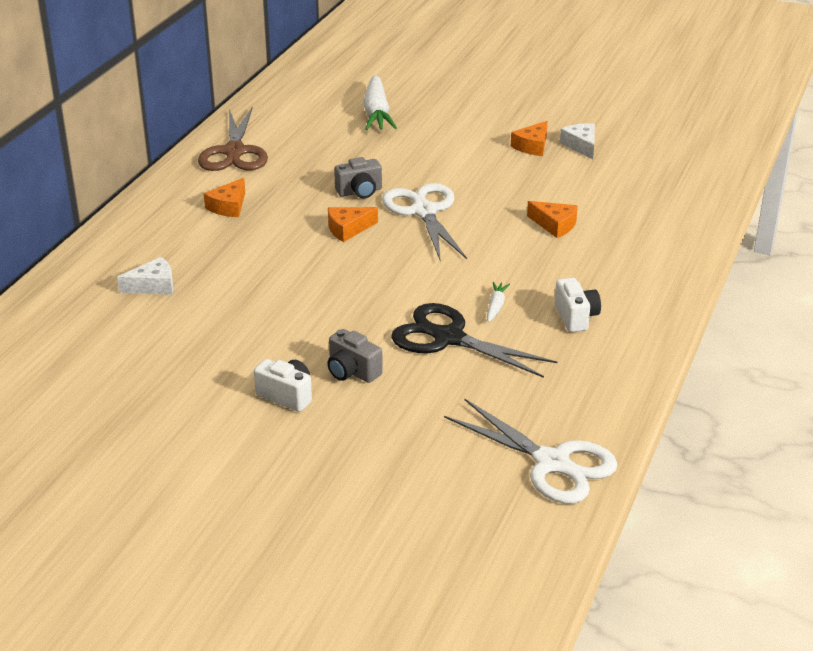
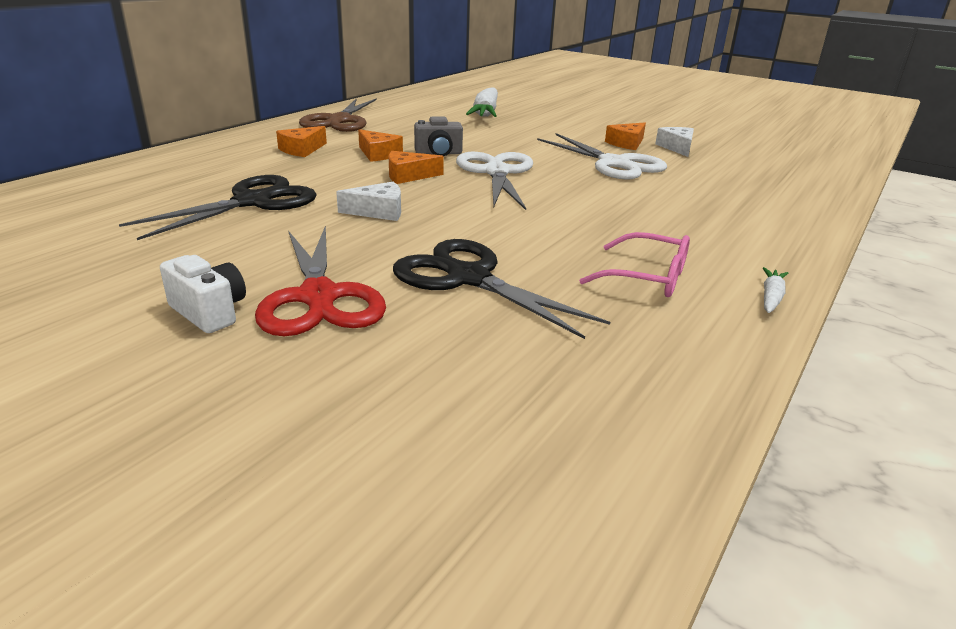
camera: 10 degrees right, 5 degrees down
(153, 286) = (165, 193): white cheese -> white cheese (378, 211)
(235, 285) = (252, 202): none -> black scissors
(352, 371) = (319, 297): grey camera -> red scissors
(496, 306) = (544, 255): white carrot -> white carrot (771, 297)
(552, 463) = (565, 474): white scissors -> white scissors (614, 164)
(554, 225) = (637, 196): orange cheese -> orange cheese (378, 154)
(576, 317) = (647, 278): white camera -> pink glasses

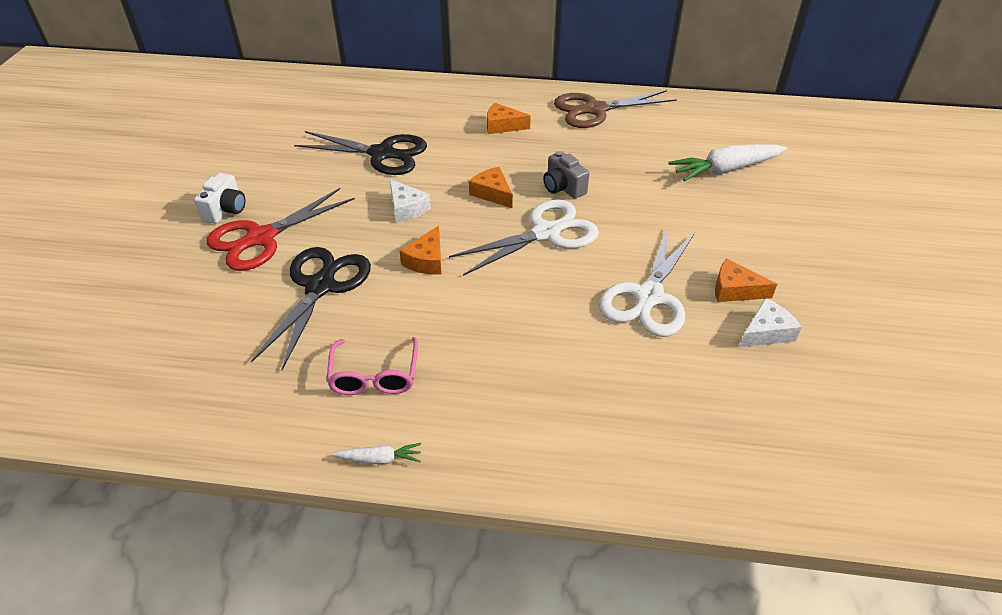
camera: 65 degrees right, 15 degrees up
(378, 154) = (529, 161): orange cheese -> orange cheese (426, 260)

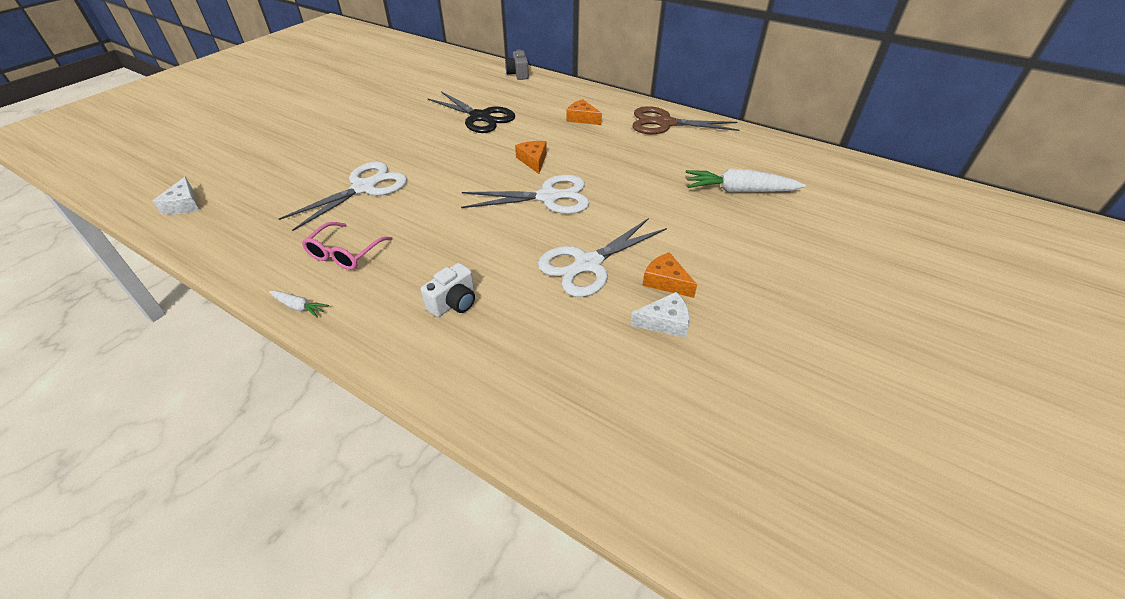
camera: 25 degrees right, 0 degrees up
(226, 210) = (351, 127): white camera -> white camera (454, 303)
(261, 238) = (357, 149): red scissors -> none
(320, 286) = (364, 188): black scissors -> white scissors
(406, 208) = (464, 155): white cheese -> white cheese (184, 205)
(426, 260) = (447, 191): orange cheese -> none
(563, 188) = (590, 170): grey camera -> grey camera (518, 74)

